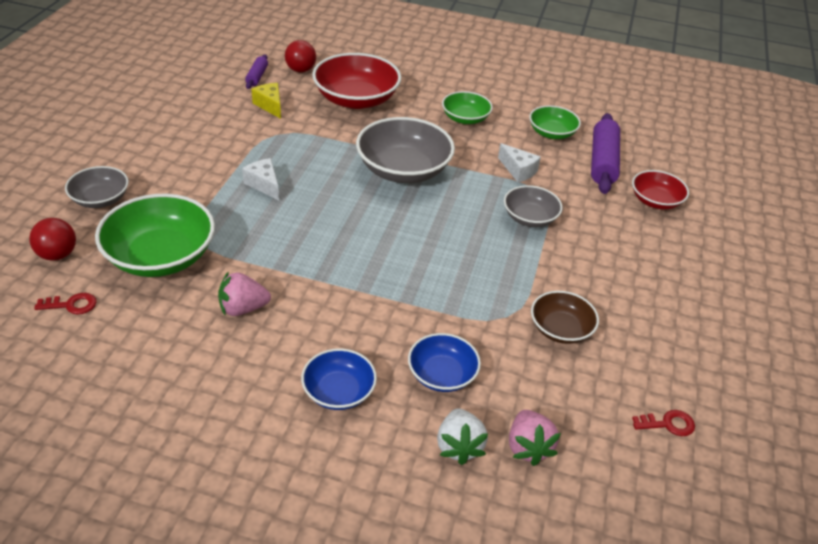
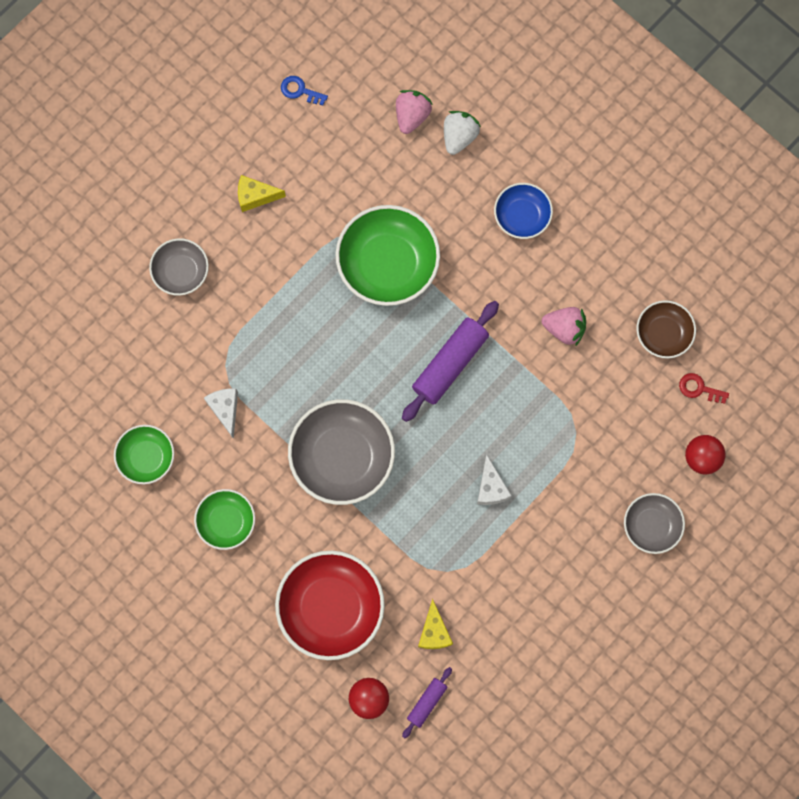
camera: 150 degrees left, 35 degrees up
(161, 256) = (614, 420): green bowl -> green bowl (388, 264)
(442, 375) = (438, 199): blue bowl -> none
(530, 218) = (259, 337): grey bowl -> grey bowl (181, 272)
(560, 329) = (319, 202): brown bowl -> brown bowl (663, 333)
(602, 162) = (127, 388): purple rolling pin -> purple rolling pin (450, 364)
(624, 313) = (255, 196): none -> yellow cheese
(655, 201) = (119, 311): red bowl -> none
(668, 424) = (300, 91): red key -> blue key

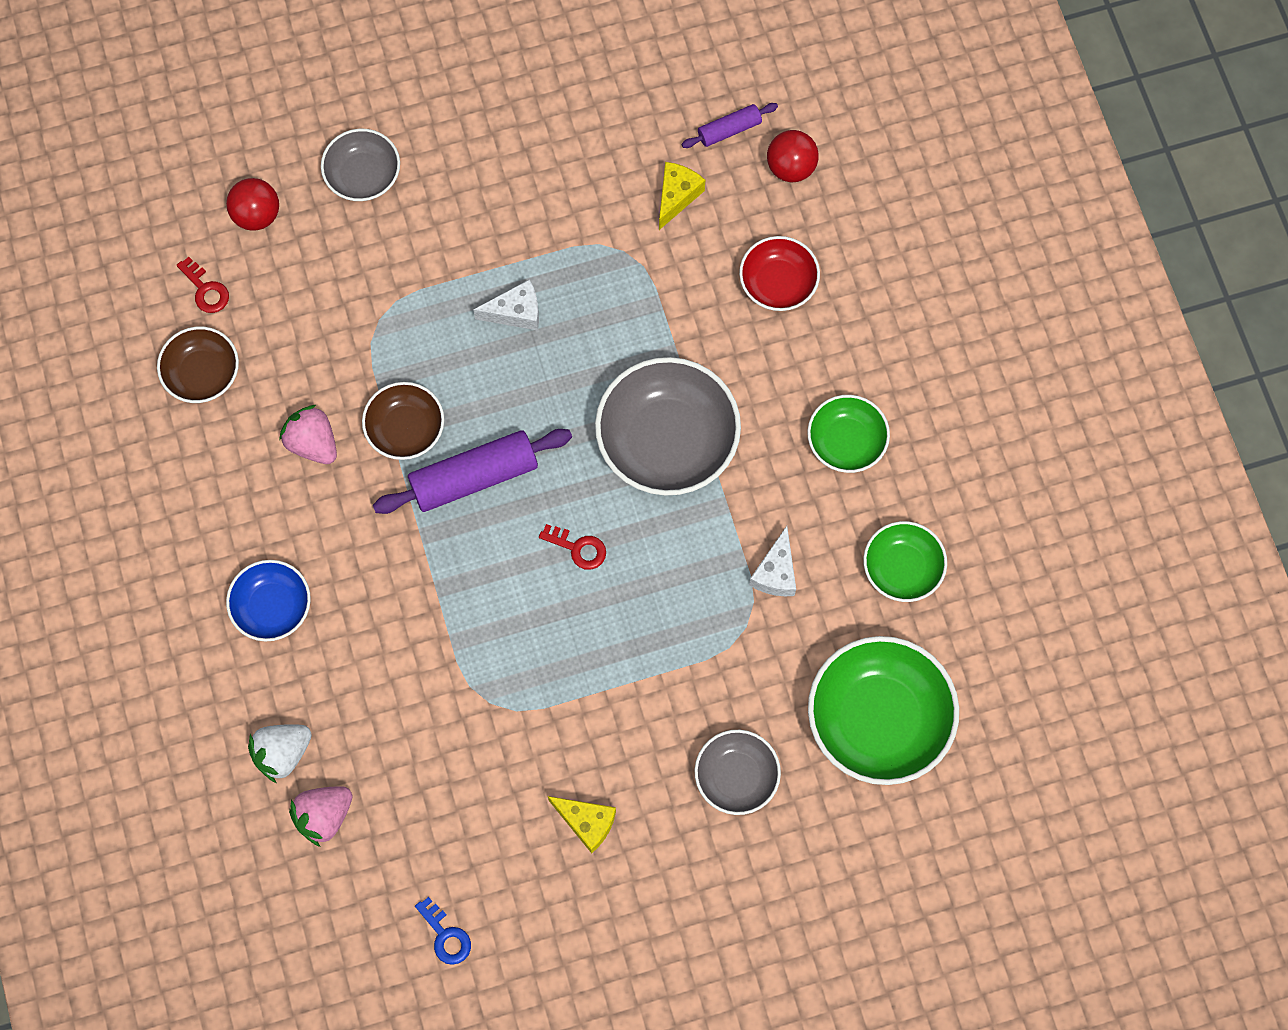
camera: 150 degrees left, 5 degrees down
(331, 607) = (778, 283): red bowl -> red bowl, size x0.57
(358, 356) = (578, 548): none -> red key
(388, 264) = (473, 640): green bowl -> green bowl (878, 719)
(491, 487) = (516, 312): white cheese -> white cheese turned 60 degrees clockwise
(512, 370) = (405, 428): none -> brown bowl

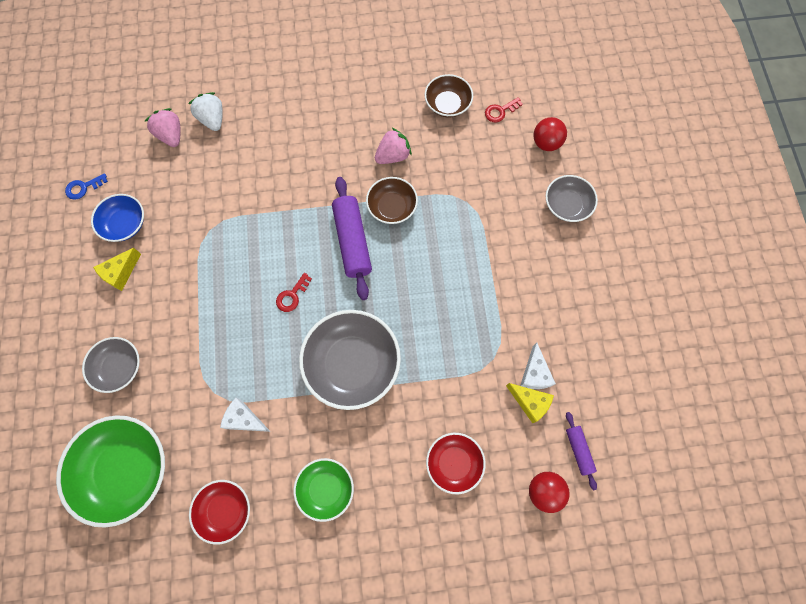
camera: 100 degrees right, 0 degrees up
(272, 606) = (298, 124): blue bowl -> blue bowl (125, 224)
(516, 312) = (459, 282): white cheese -> white cheese (534, 373)
(902, 568) = (225, 510): green bowl -> red bowl

